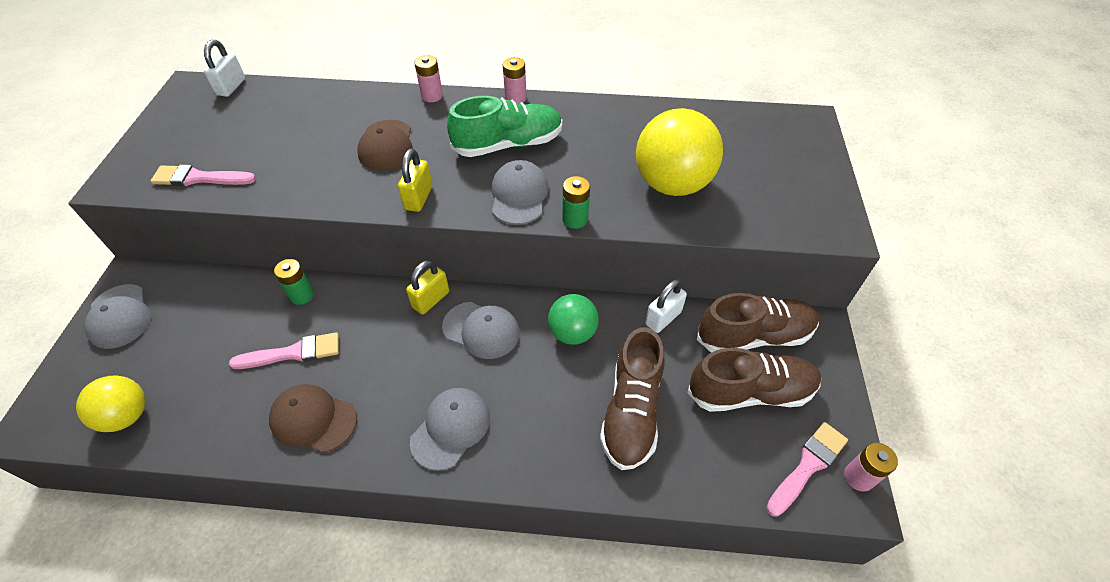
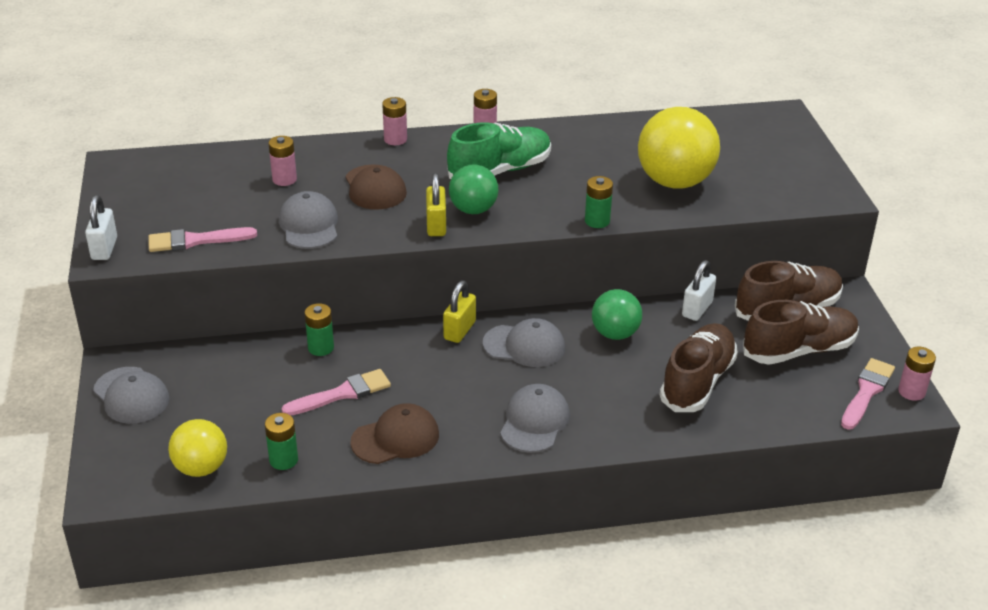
camera: 15 degrees left, 15 degrees down
(201, 423) = (283, 460): none -> green battery
(231, 87) = (166, 158): white padlock -> white padlock (104, 249)
(313, 419) = (395, 438): brown cap -> brown cap turned 150 degrees clockwise
(314, 124) = (284, 179): none -> pink battery
(462, 185) = (473, 210): none -> green ball
(519, 195) = (534, 210): grey cap -> grey cap (309, 225)
(631, 411) = (697, 382): brown shoe -> brown shoe turned 150 degrees counterclockwise

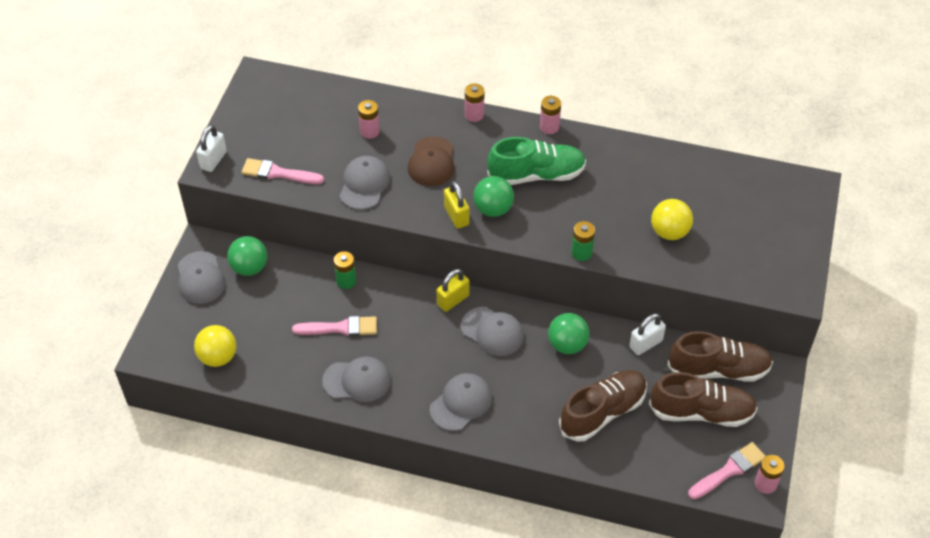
camera: 25 degrees right, 15 degrees up
(190, 368) = (249, 267): none -> green ball
(283, 460) = (274, 371): green battery -> none
(395, 438) = (357, 381): brown cap -> grey cap
(436, 225) = (456, 216): yellow padlock -> yellow padlock turned 45 degrees counterclockwise
(674, 182) = (669, 232): yellow ball -> yellow ball, size x0.59

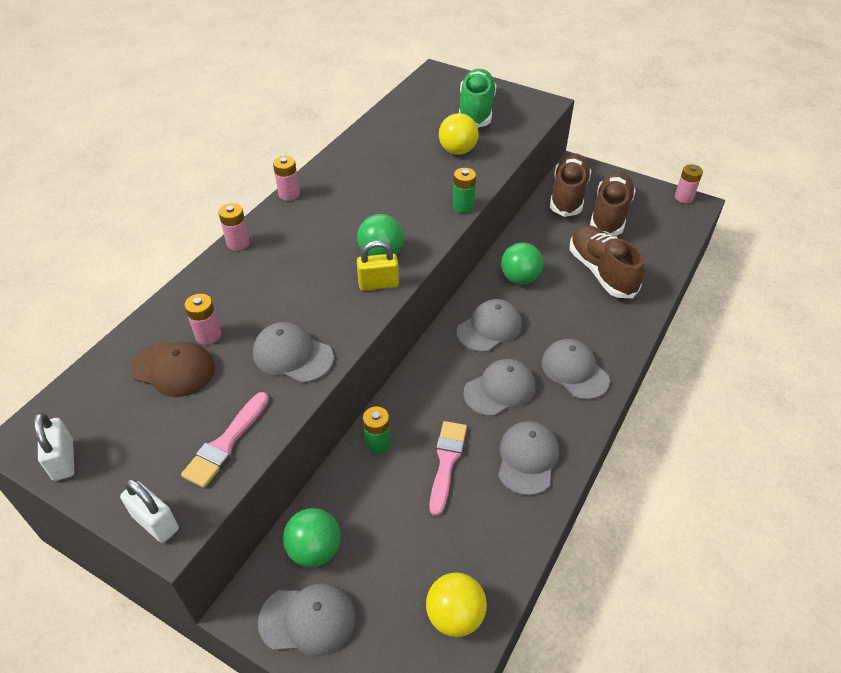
camera: 75 degrees left, 5 degrees down
(423, 351) = (500, 389): none -> grey cap
(431, 162) = (288, 289): brown cap -> brown cap (173, 369)
(453, 300) = (439, 351): yellow padlock -> none
(536, 175) = (349, 215): green shoe -> green shoe (476, 110)
(645, 344) = (531, 229): white padlock -> white padlock (63, 460)
(729, 470) = (670, 213): pink brush -> none

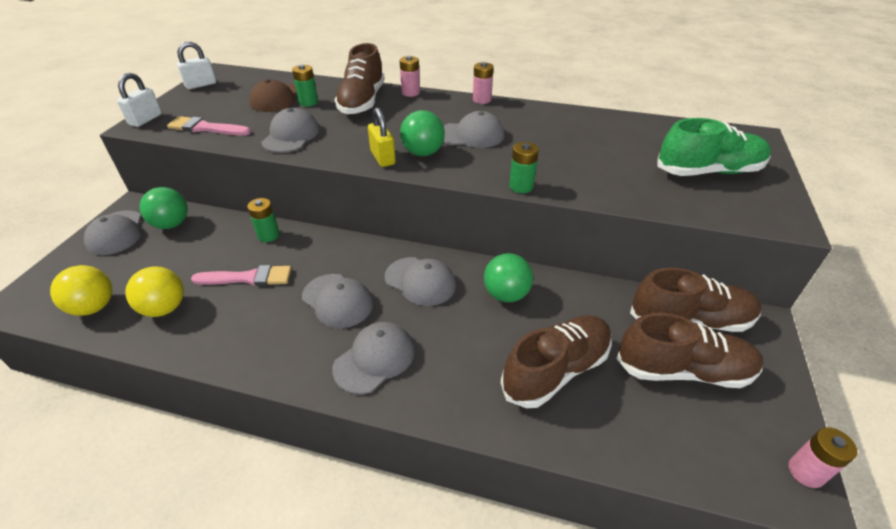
camera: 75 degrees right, 5 degrees down
(208, 335) = (308, 102): pink battery -> green battery
(237, 286) = (362, 101): none -> brown shoe
(457, 151) = (617, 170): yellow ball -> yellow ball (164, 308)
(527, 459) = (250, 333): grey cap -> grey cap (471, 135)

